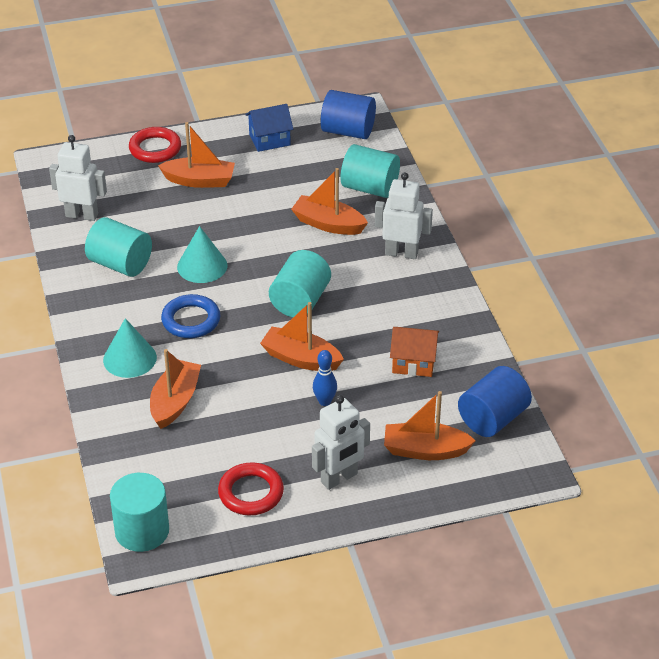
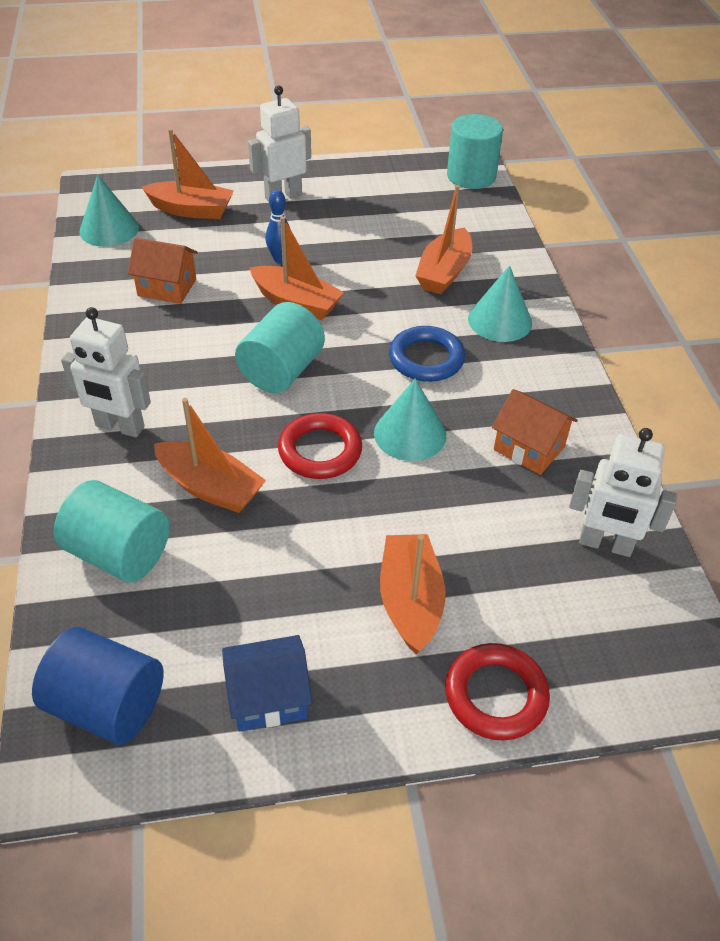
camera: 175 degrees left, 5 degrees up
(120, 264) = (529, 448): turquoise cylinder -> orange house
(199, 180) = (410, 601): orange boat -> orange boat turned 75 degrees clockwise
(251, 493) = (369, 193): red ring -> red ring (320, 451)
(493, 418) = (109, 229): blue cylinder -> turquoise cone

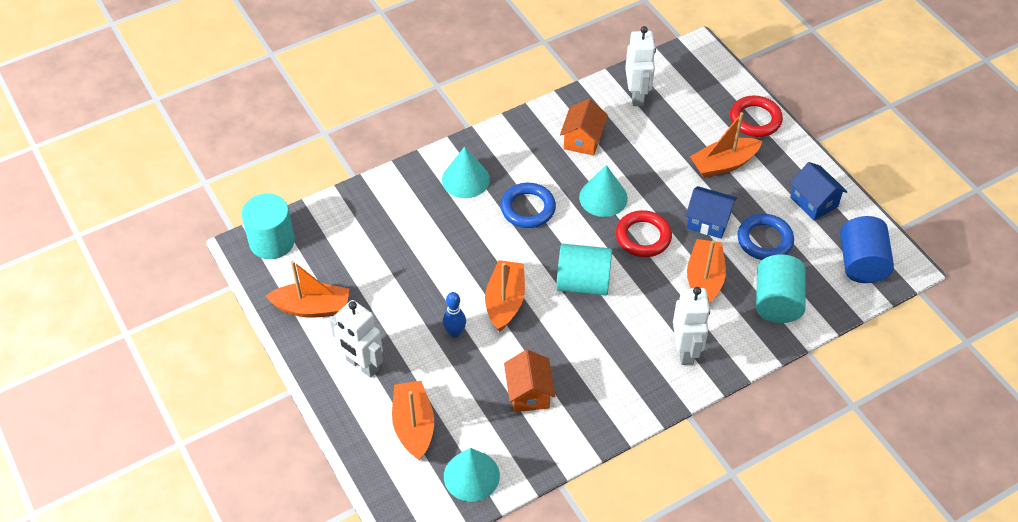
camera: 110 degrees left, 5 degrees up
(233, 588) = (764, 240): none -> blue ring
(307, 533) = (708, 221): none -> blue house
(444, 272) = (423, 224): orange boat -> orange boat (312, 308)

